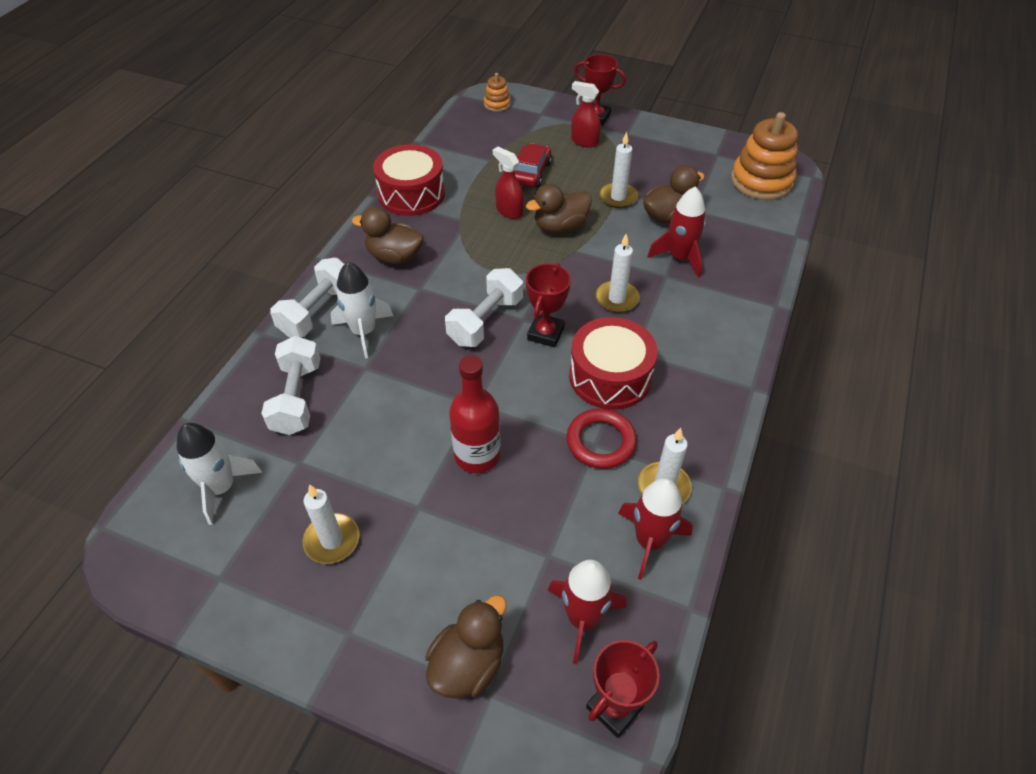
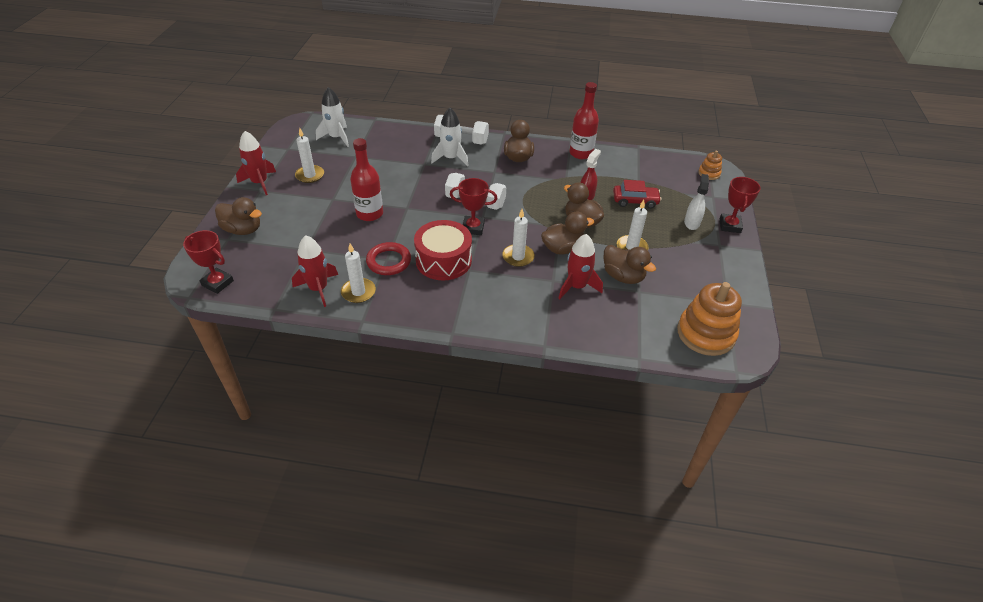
camera: 75 degrees right, 5 degrees down
(297, 398) = (396, 147): white dumbbell -> none
(411, 194) = (581, 153): red drum -> red bottle
(583, 618) = (268, 266): red rocket -> red rocket (260, 183)
(584, 141) = (691, 223): red spray bottle -> white spray bottle
(608, 254) = (562, 248): none -> brown duck

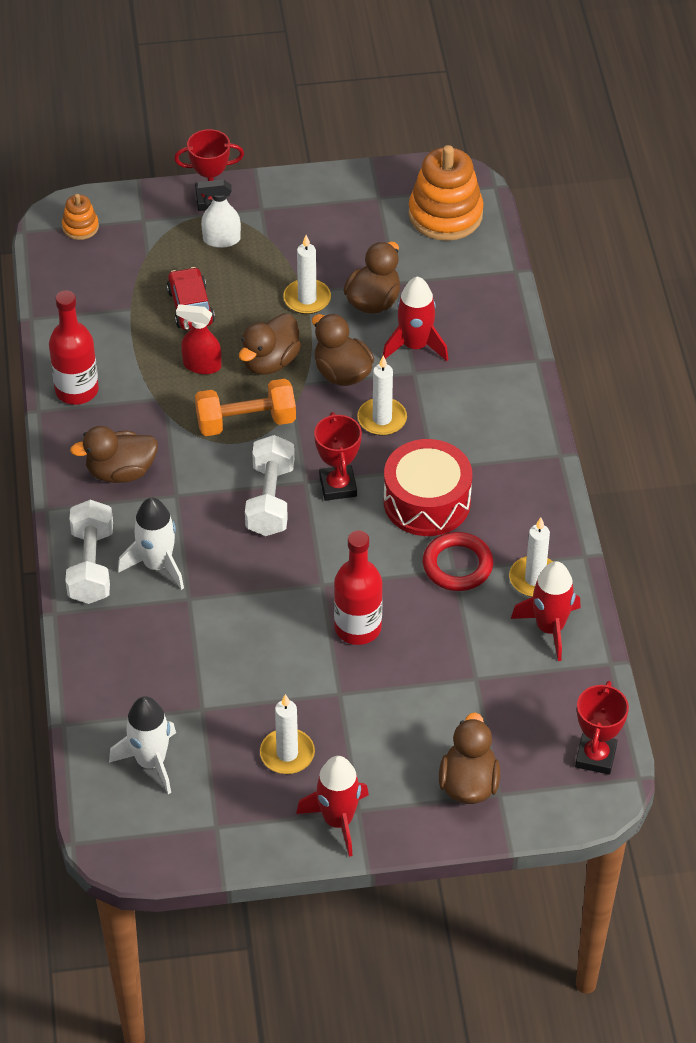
camera: 105 degrees left, 5 degrees up
(536, 204) = (246, 422): none -> orange dumbbell

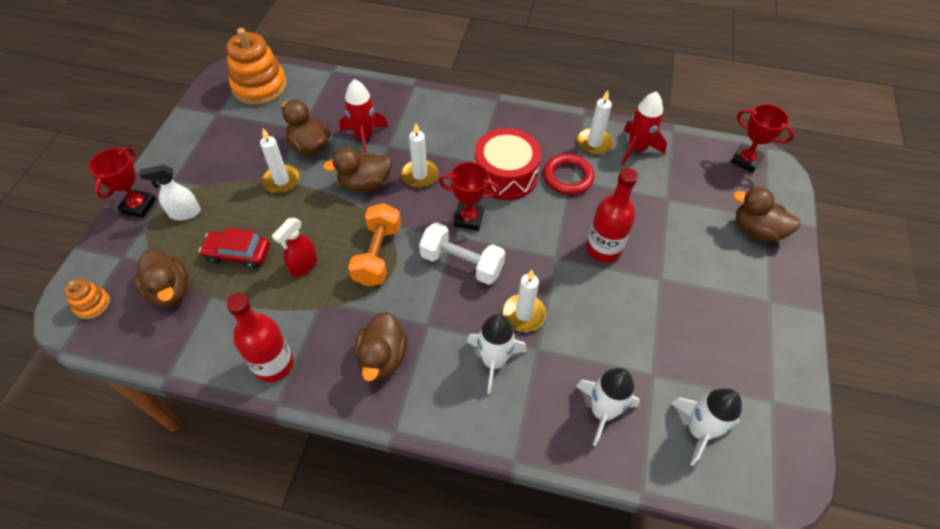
camera: 70 degrees left, 5 degrees up
(91, 565) = (474, 413): white dumbbell -> none
(138, 672) = (602, 411): none -> white rocket
(221, 240) = (184, 213): white spray bottle -> white spray bottle turned 60 degrees clockwise
(270, 362) = (327, 221): brown duck -> brown duck (170, 291)
(287, 754) = (710, 329): white candle -> white candle (523, 314)
(338, 820) = (777, 316): red rocket -> none

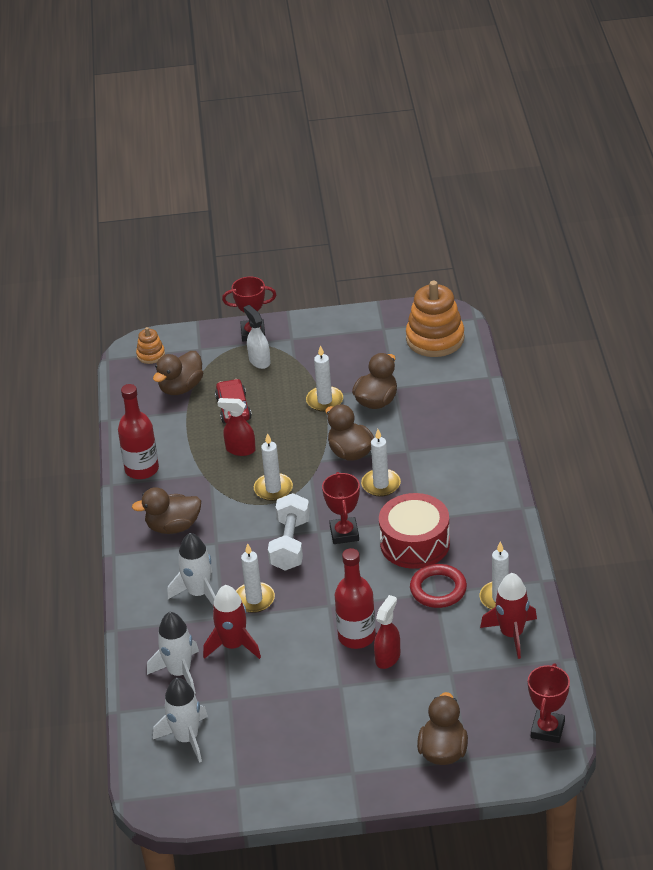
camera: 75 degrees right, 15 degrees down
(364, 137) = (409, 432): red rocket -> red rocket (233, 645)
(377, 255) = (273, 489): orange dumbbell -> white candle
(637, 234) = (388, 657): none -> red spray bottle

